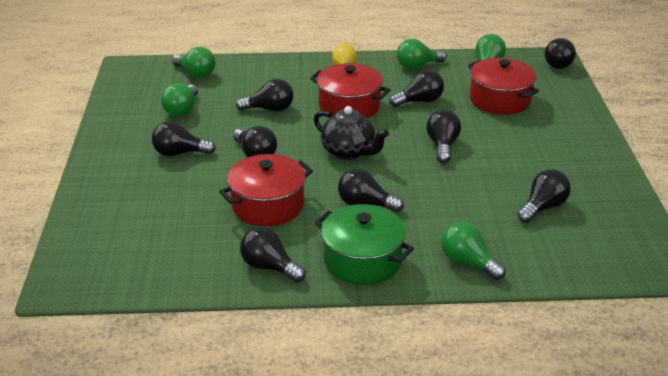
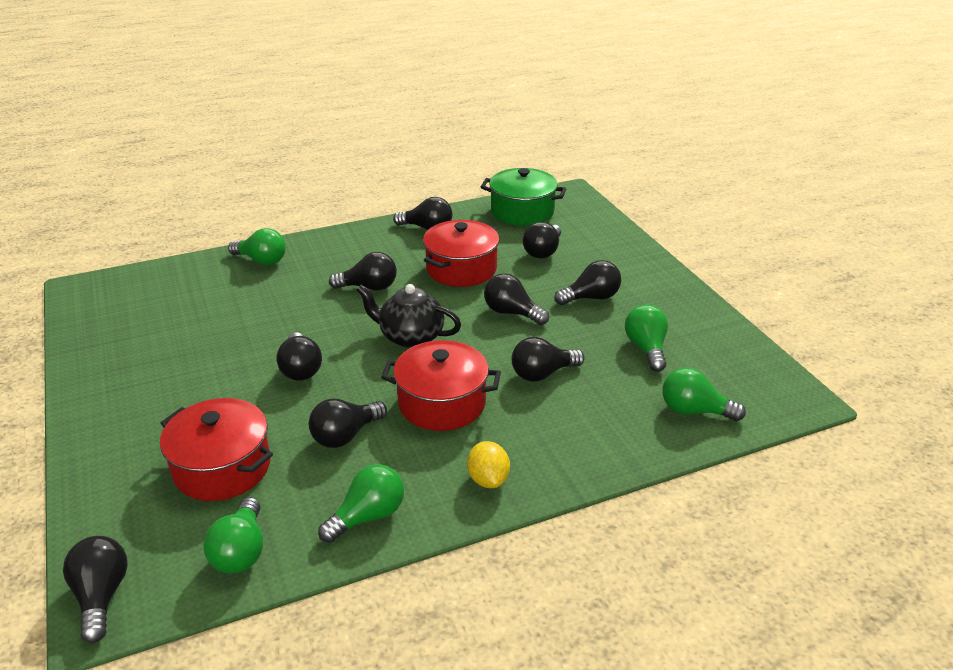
camera: 160 degrees right, 0 degrees up
(362, 260) = (354, 246): green pot -> green pot (522, 211)
(543, 207) = (184, 320): black light bulb -> black light bulb (543, 251)

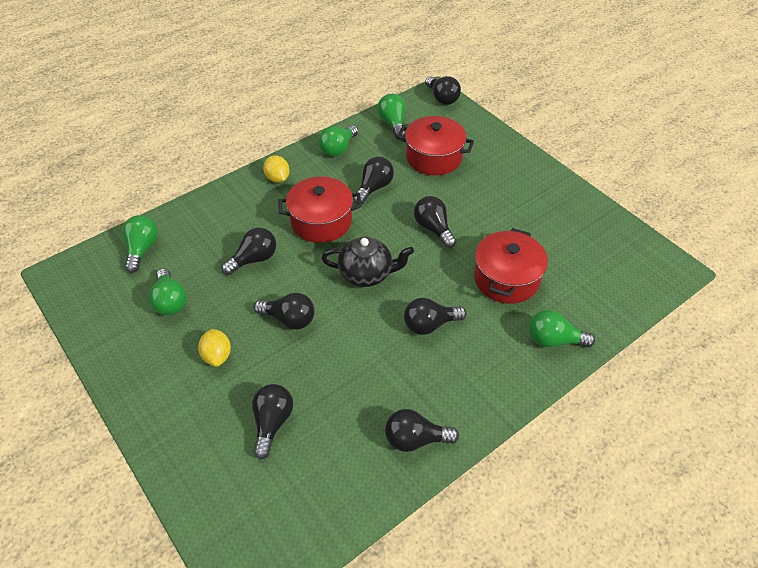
camera: 165 degrees right, 15 degrees up
(461, 269) = (352, 371): red pot -> red pot (506, 279)
(522, 211) = (310, 509): green pot -> none
(591, 298) = (217, 356): black light bulb -> yellow lemon
(694, 411) = (142, 249): green light bulb -> green light bulb turned 90 degrees counterclockwise

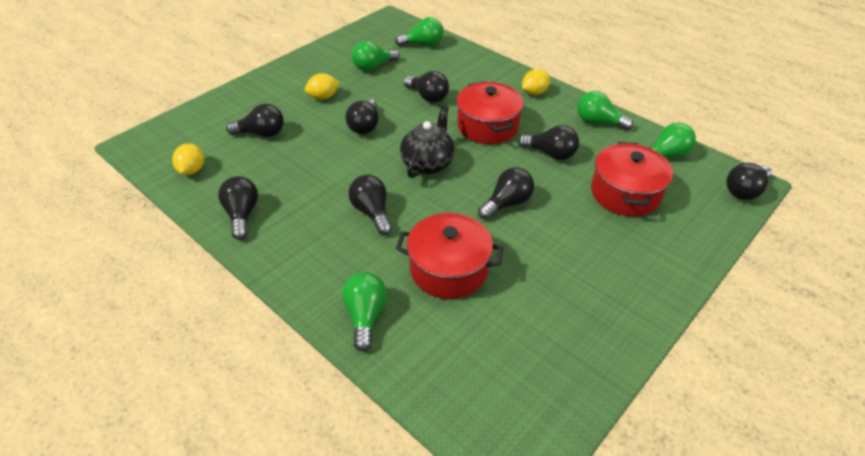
camera: 80 degrees right, 5 degrees down
(325, 499) = (192, 170): none -> yellow lemon
(367, 274) = (428, 163): black teapot -> black teapot turned 150 degrees counterclockwise

